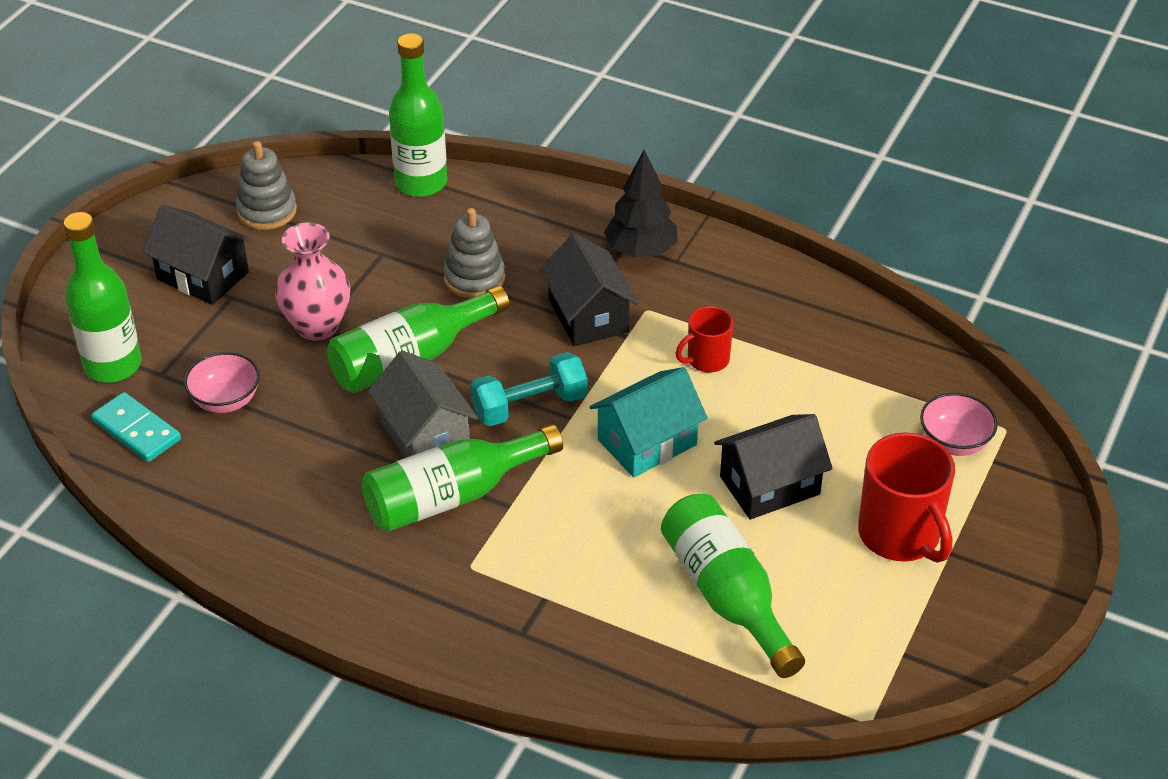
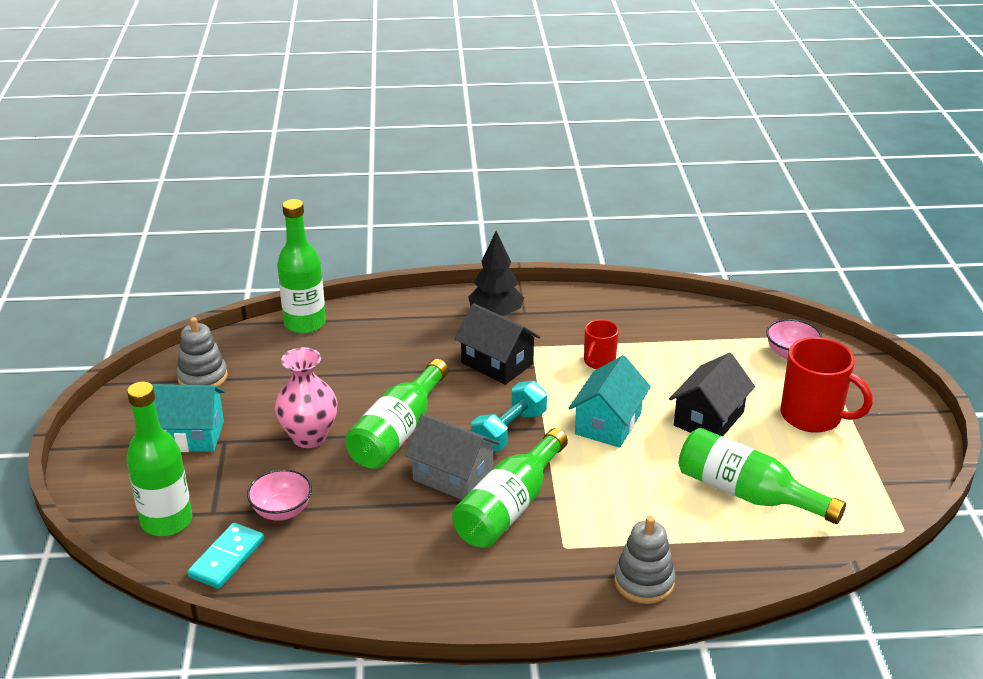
camera: 30 degrees left, 10 degrees down
(137, 430) = (227, 558): turquoise domino -> turquoise domino turned 75 degrees counterclockwise
(203, 276) = (188, 435): black house -> turquoise house
(474, 278) = (397, 368): grey stacking toy -> grey stacking toy (644, 582)

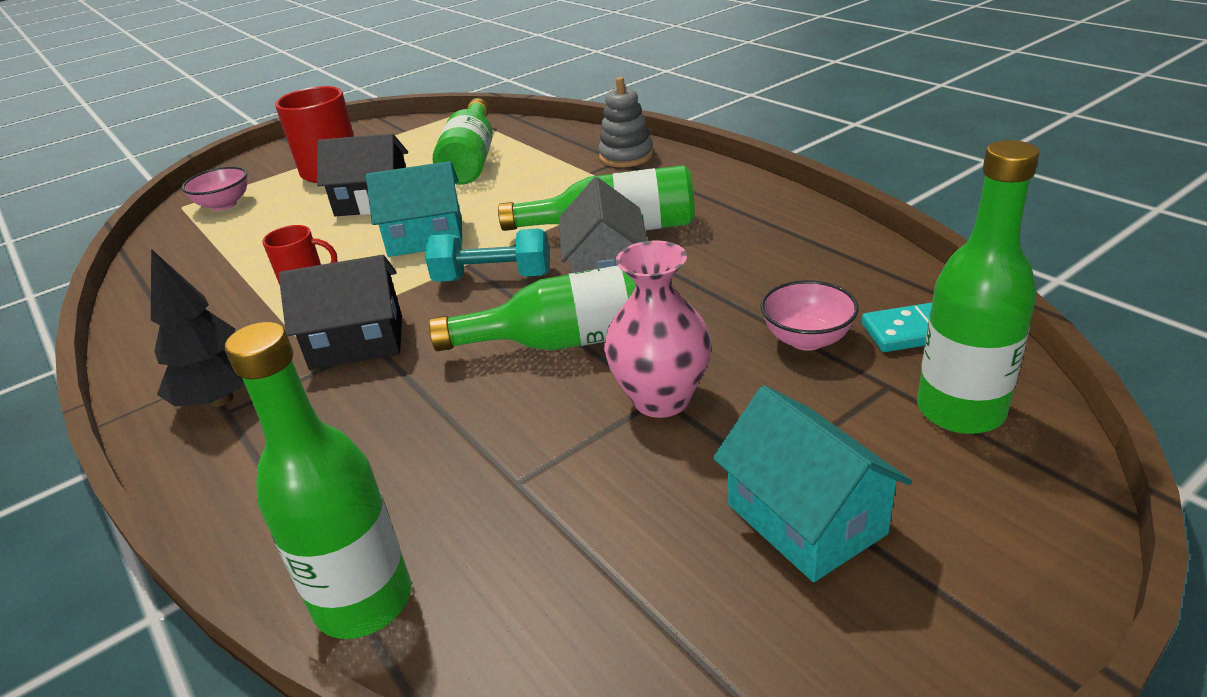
camera: 120 degrees left, 0 degrees up
(202, 377) = (654, 627): grey stacking toy -> none
(497, 363) = (357, 342): black house -> black house turned 75 degrees clockwise

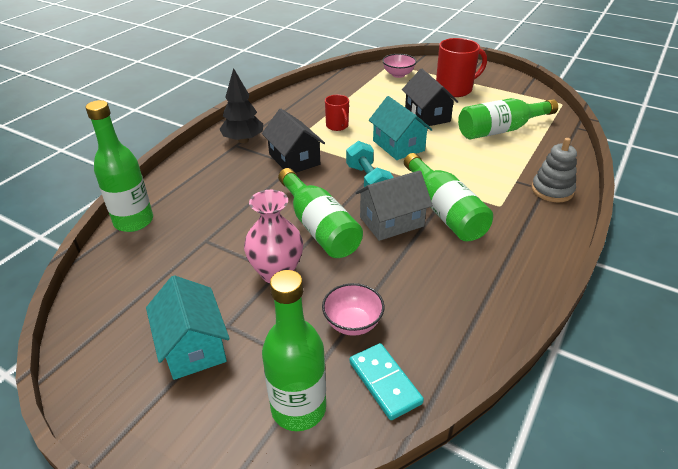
camera: 65 degrees right, 5 degrees up
(805, 519) = (193, 346): turquoise house -> turquoise house turned 60 degrees counterclockwise

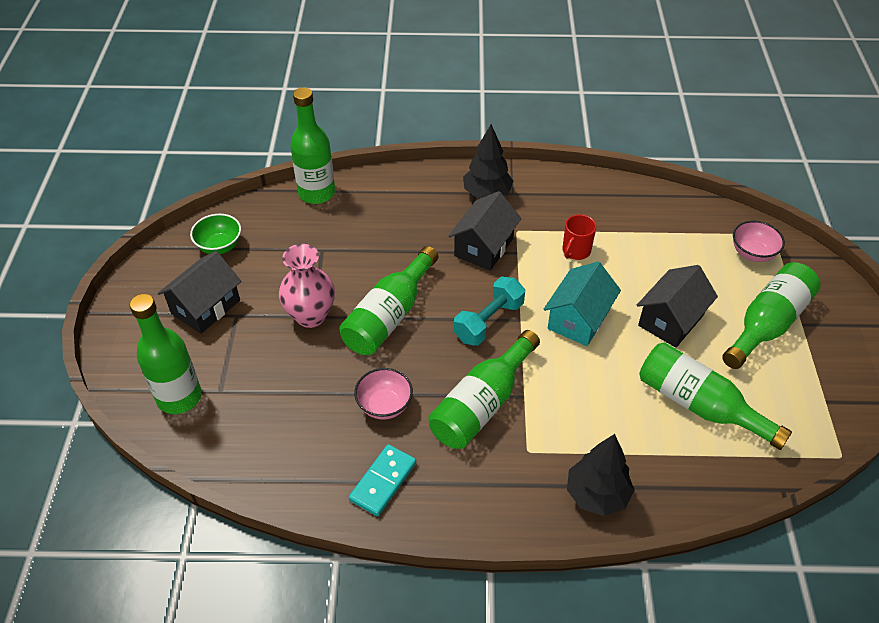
camera: 60 degrees right, 10 degrees up
(121, 309) = (219, 246): none -> green bowl
(193, 346) = (205, 307): turquoise house -> black house
(353, 323) = (280, 393): pink bowl -> pink bowl (384, 405)
(384, 382) = (228, 440): turquoise domino -> turquoise domino (383, 481)
(391, 222) = (434, 367): grey house -> none
(455, 89) = (767, 324): red mug -> green bottle
(552, 190) = (597, 495): grey stacking toy -> black tree

